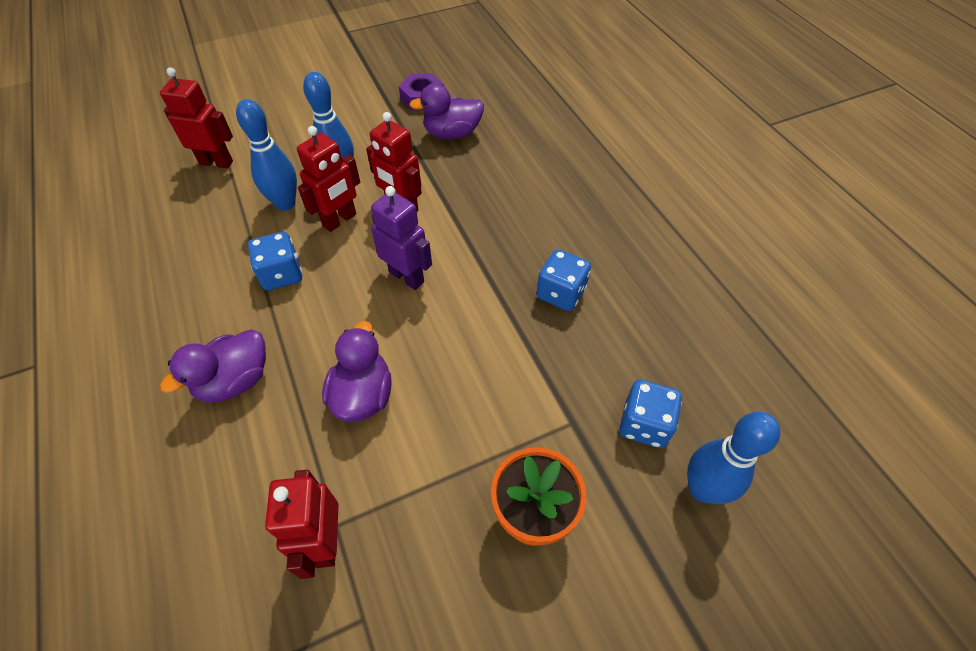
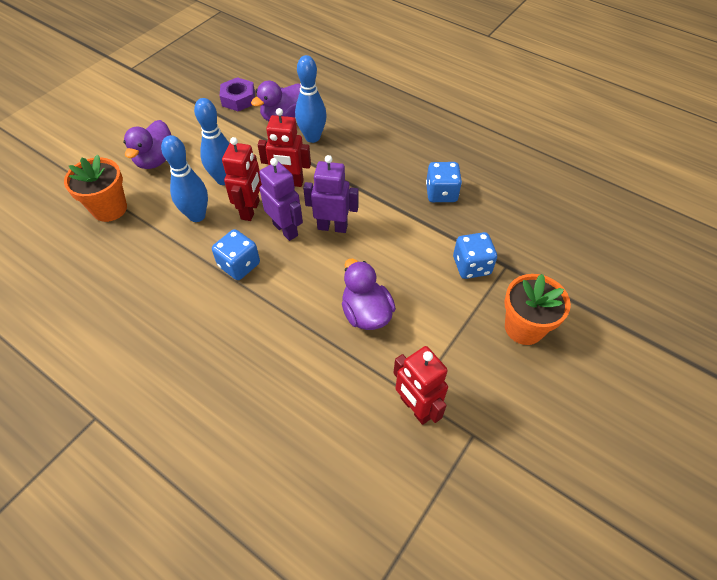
camera: 30 degrees left, 0 degrees up
(216, 162) = (110, 209): red robot -> orange flower pot
(235, 381) = (268, 348): purple duck -> purple duck (156, 160)
(357, 257) = (285, 229): none -> purple robot
(644, 424) = (546, 247): blue dice -> blue dice (471, 266)
(702, 489) = (600, 266): blue bowling pin -> blue bowling pin (312, 137)

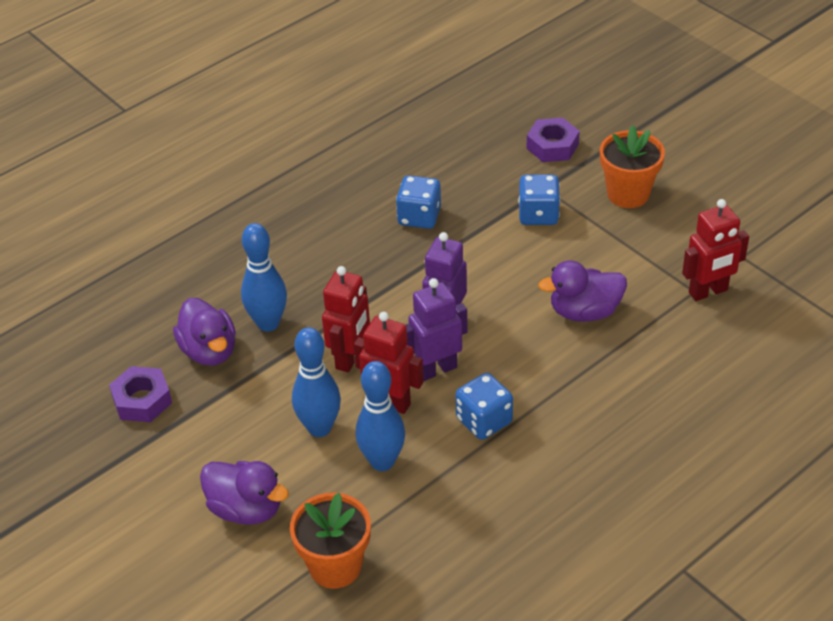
camera: 75 degrees left, 10 degrees down
(562, 263) = (552, 146): none -> purple nut

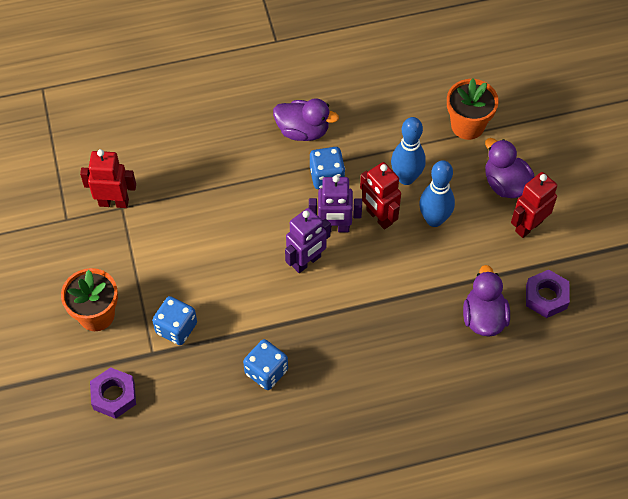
camera: 155 degrees left, 15 degrees up
(268, 323) = (431, 322): blue bowling pin -> none
(350, 357) = (387, 264): red robot -> red robot (528, 226)
(584, 312) = (207, 226): purple duck -> purple duck (303, 131)

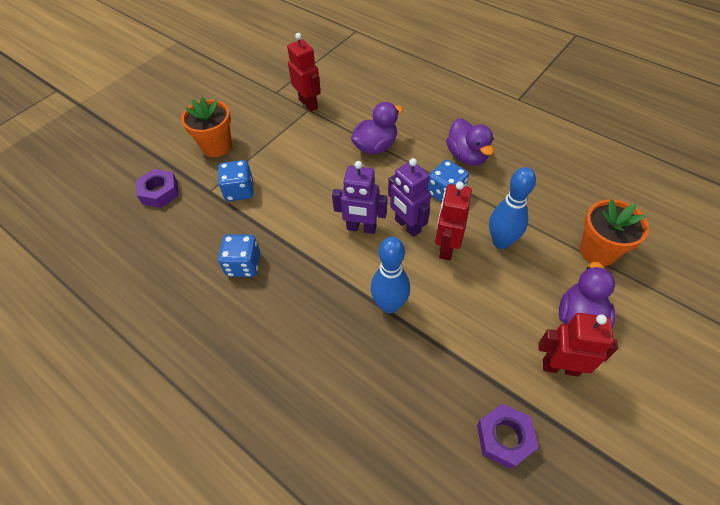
camera: 55 degrees right, 5 degrees down
(434, 219) = (485, 287): blue bowling pin -> blue bowling pin (389, 305)
(483, 317) = (430, 394): purple duck -> purple duck (375, 146)

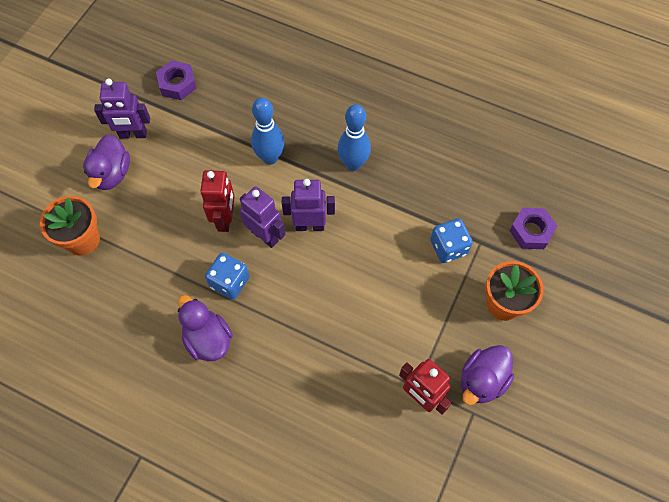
camera: 165 degrees right, 10 degrees up
(243, 265) = (408, 170): blue dice -> none
(375, 146) = (317, 336): purple duck -> purple duck (482, 381)
(501, 242) = (173, 234): blue bowling pin -> blue bowling pin (353, 164)
(560, 367) = (133, 134): red robot -> purple robot

